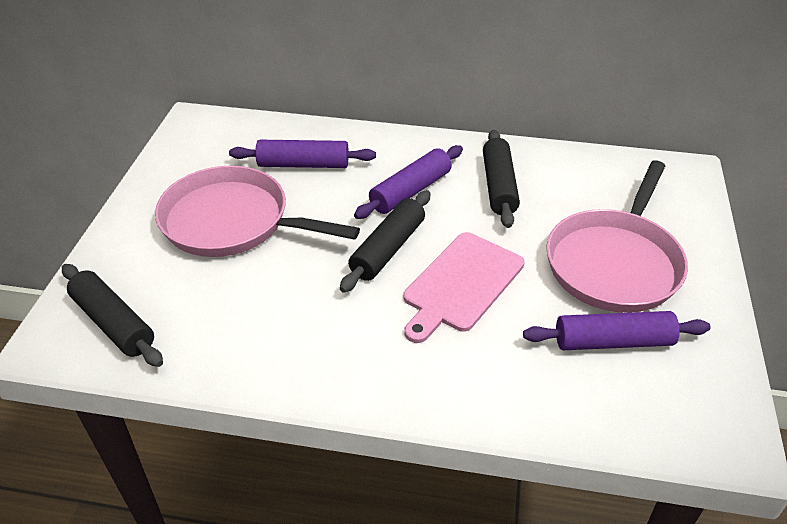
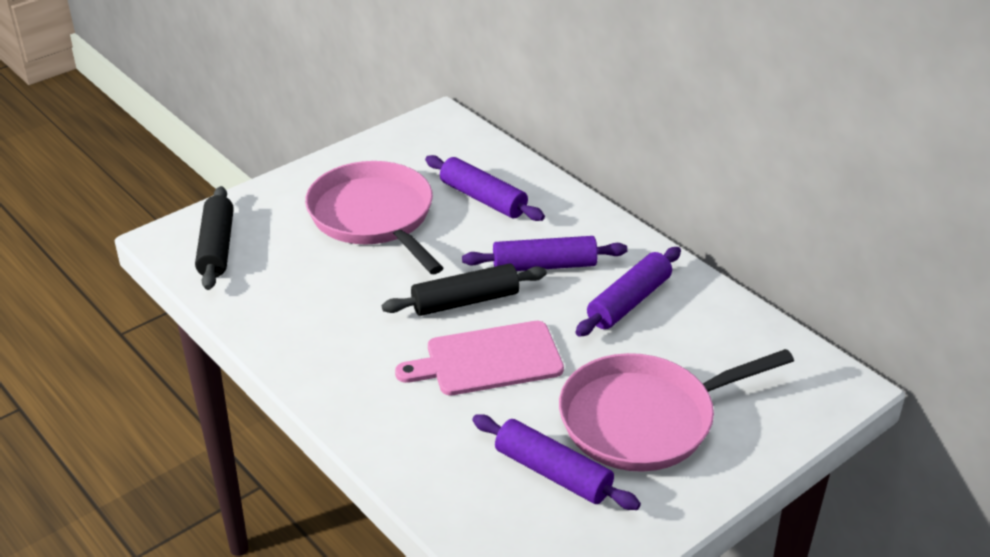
camera: 40 degrees right, 5 degrees down
(498, 186) = (628, 302): black rolling pin -> purple rolling pin

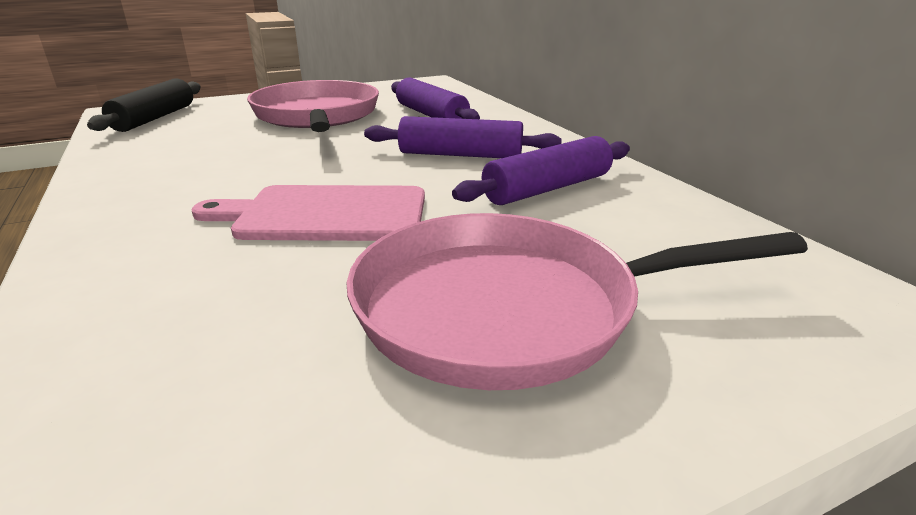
camera: 15 degrees right, 10 degrees down
(465, 301) = (348, 168): black rolling pin -> none
(553, 472) = (293, 360): purple rolling pin -> none

